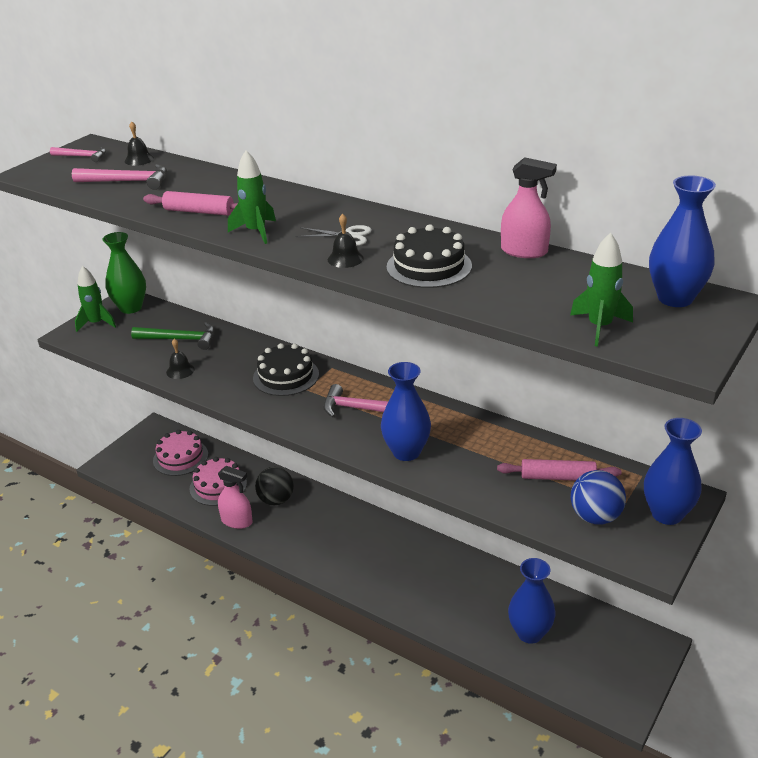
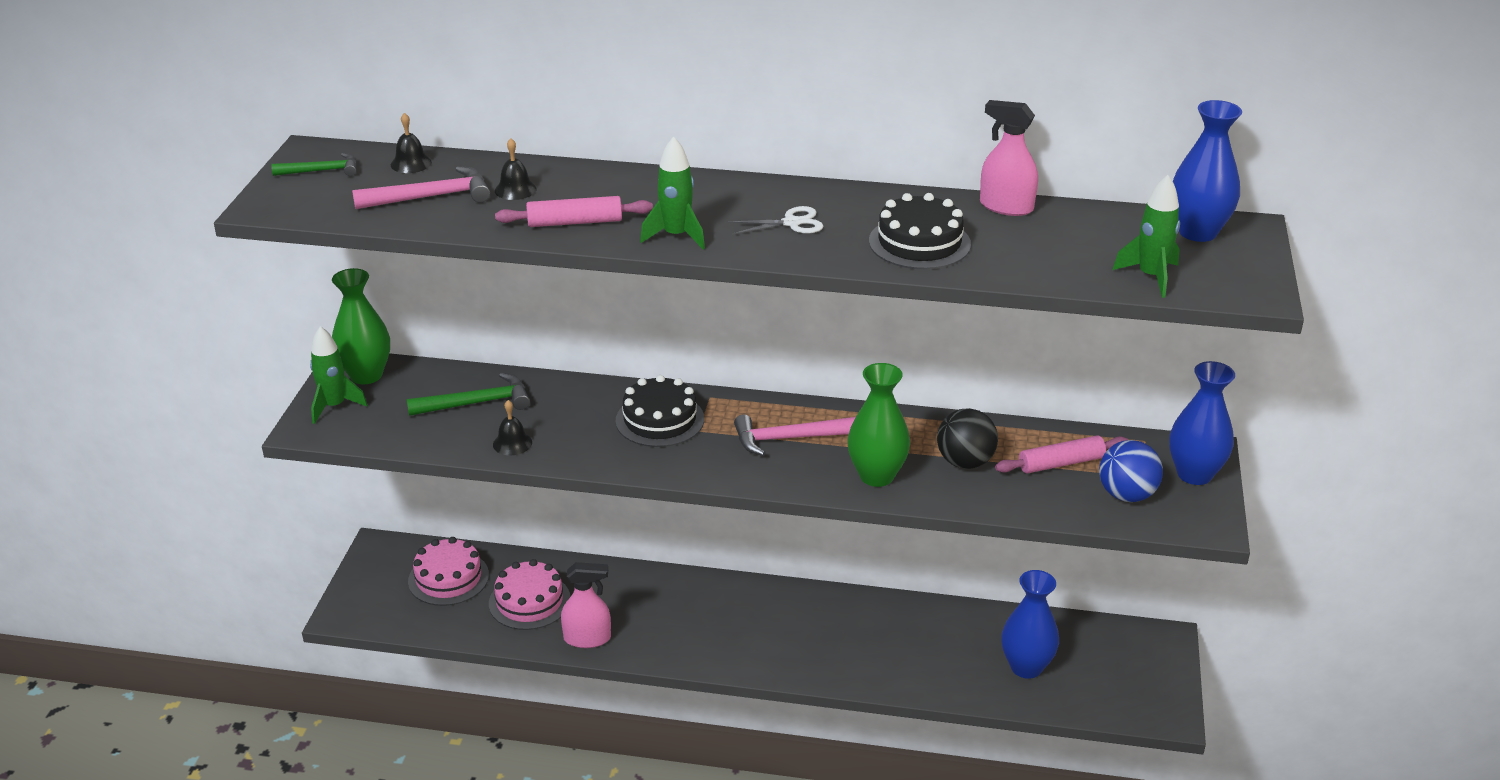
camera: 25 degrees left, 0 degrees up
(82, 156) = (321, 171): pink hammer -> green hammer
(276, 500) = (622, 598): black ball -> black ball (965, 462)
(345, 259) = (817, 250): black bell -> black bell (515, 189)
(406, 452) = (876, 476): blue vase -> green vase
(524, 251) = (1006, 207): pink spray bottle -> pink spray bottle turned 150 degrees counterclockwise

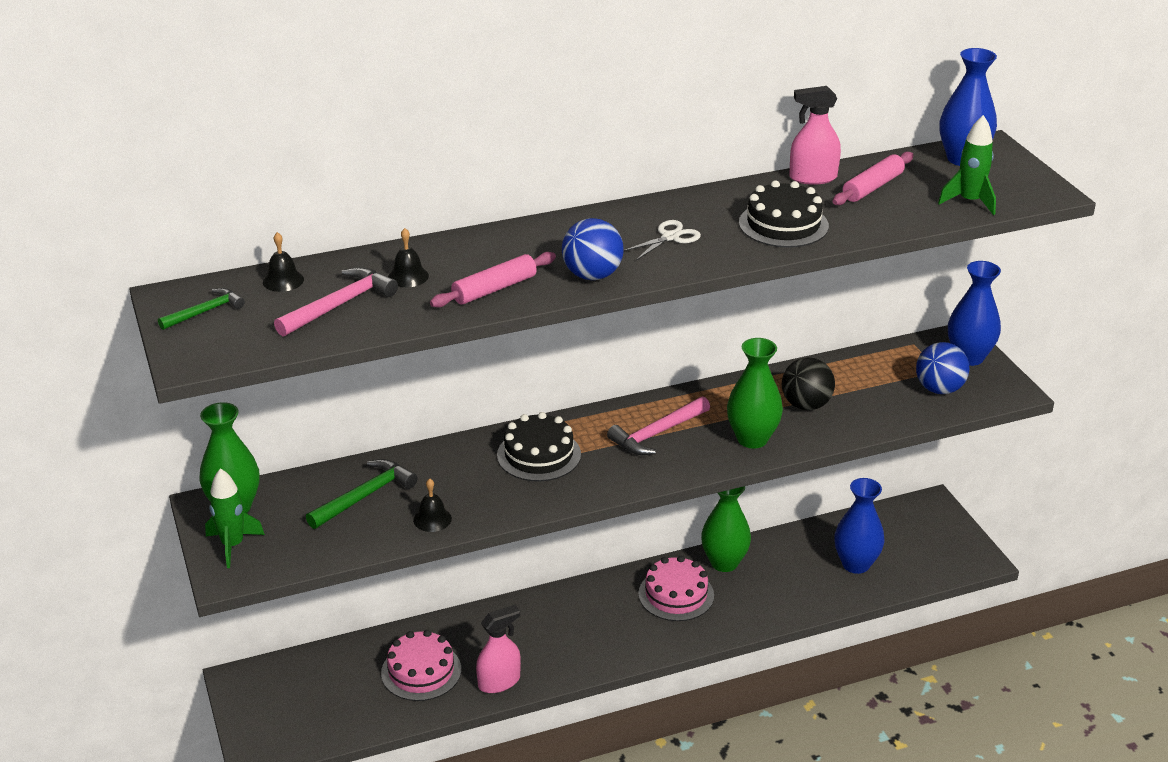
camera: 30 degrees left, 0 degrees up
(448, 578) = (329, 680): pink cake -> pink cake (676, 594)
(676, 236) = (592, 275): green rocket -> blue ball
(891, 613) = (724, 563): none -> green vase
(1061, 463) = (873, 381): pink rolling pin -> pink rolling pin (872, 187)

